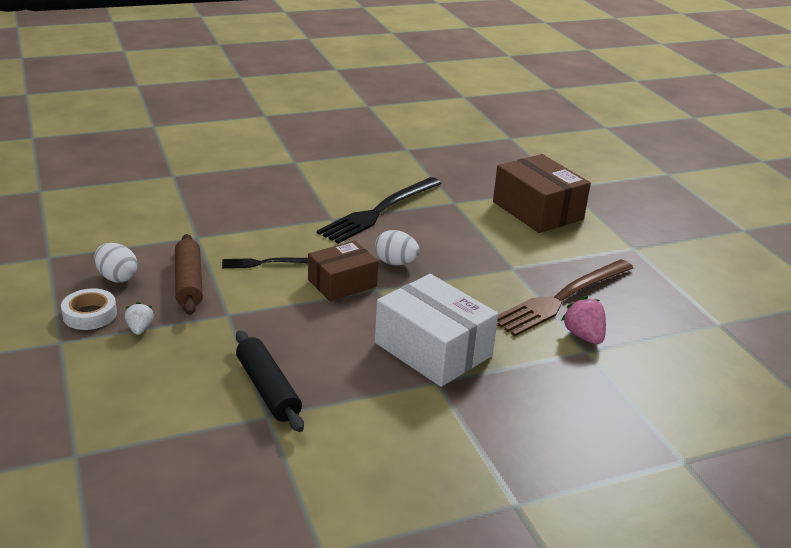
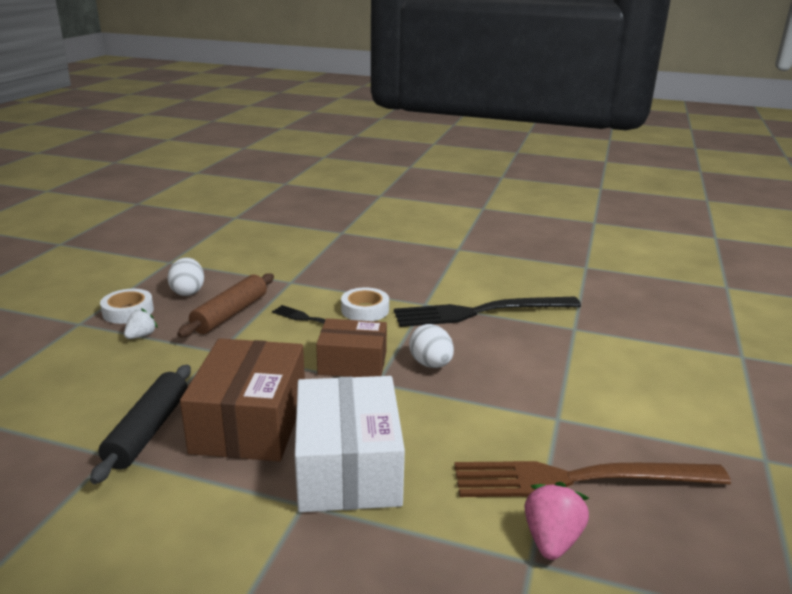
camera: 40 degrees right, 5 degrees down
(293, 239) = (365, 310): none -> white tape
(537, 210) = (670, 369): brown box -> brown box (250, 422)

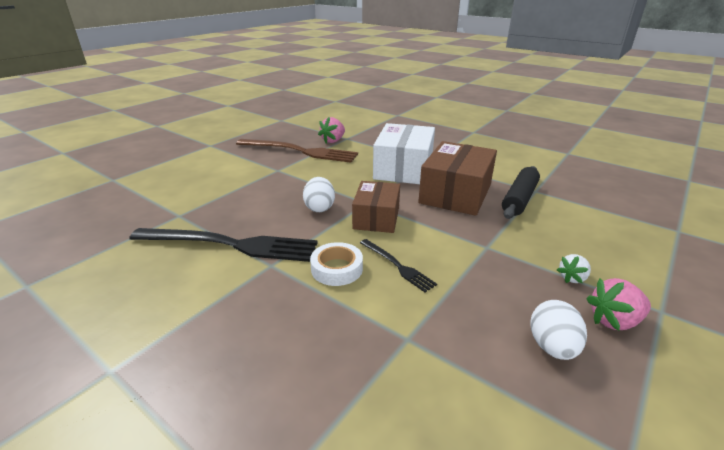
camera: 160 degrees left, 5 degrees up
(128, 311) = (614, 321): white tape -> pink strawberry
(230, 314) = (484, 291): brown rolling pin -> none
(352, 363) = (376, 218): brown box -> brown box turned 75 degrees clockwise

